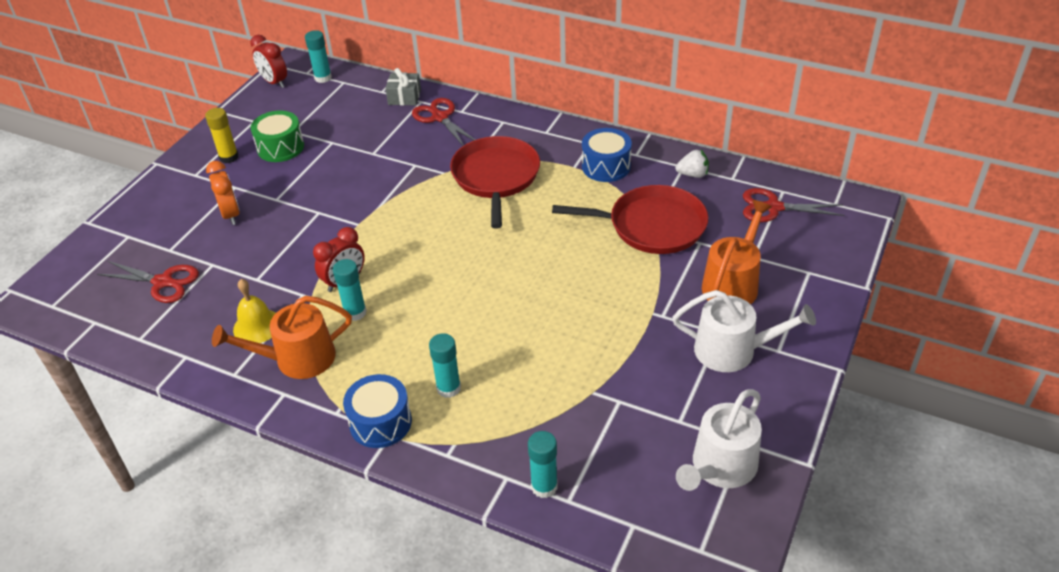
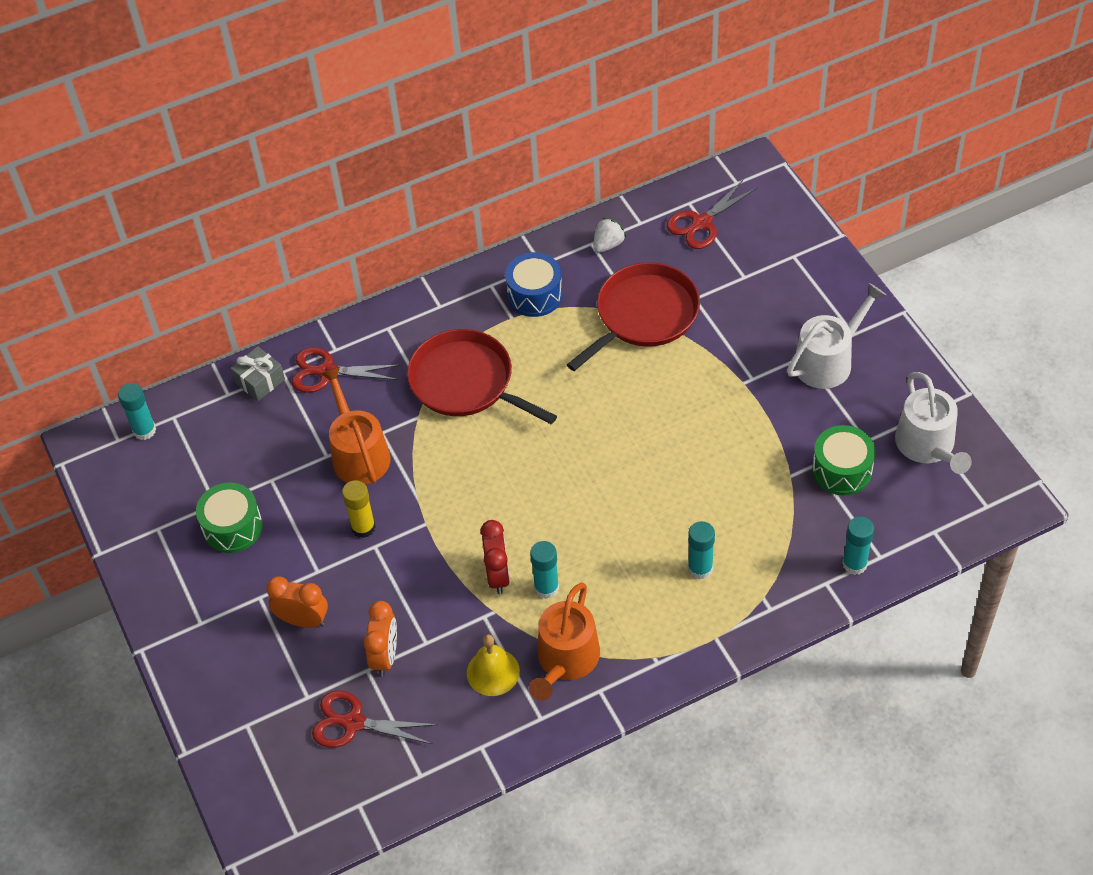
camera: 50 degrees left, 10 degrees up
(163, 282) = (353, 723): red scissors -> red scissors turned 135 degrees counterclockwise
(229, 157) = (201, 580): yellow glue stick -> yellow glue stick (363, 527)
(230, 266) = (385, 656): none -> orange clock
(274, 82) = (103, 477): red clock -> none
(380, 422) = (696, 636): blue drum -> none
(632, 422) = (842, 470): none -> green drum
(732, 284) = (760, 311): orange watering can -> orange watering can (358, 454)

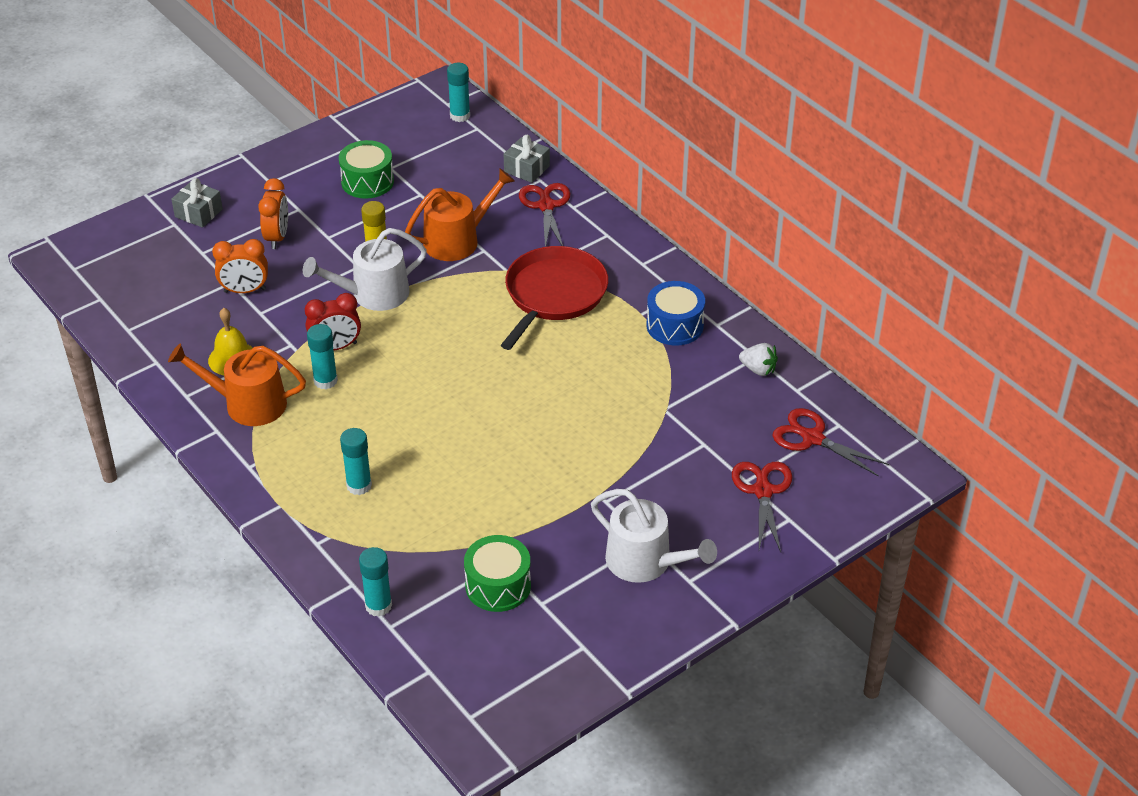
camera: 75 degrees right, 10 degrees down
(234, 699) = (198, 213): none -> grey gift
(353, 723) = (178, 283): red scissors -> red scissors (763, 491)
(643, 315) = (670, 407): red pan -> none
(928, 446) = (544, 658): white watering can -> white watering can (373, 294)

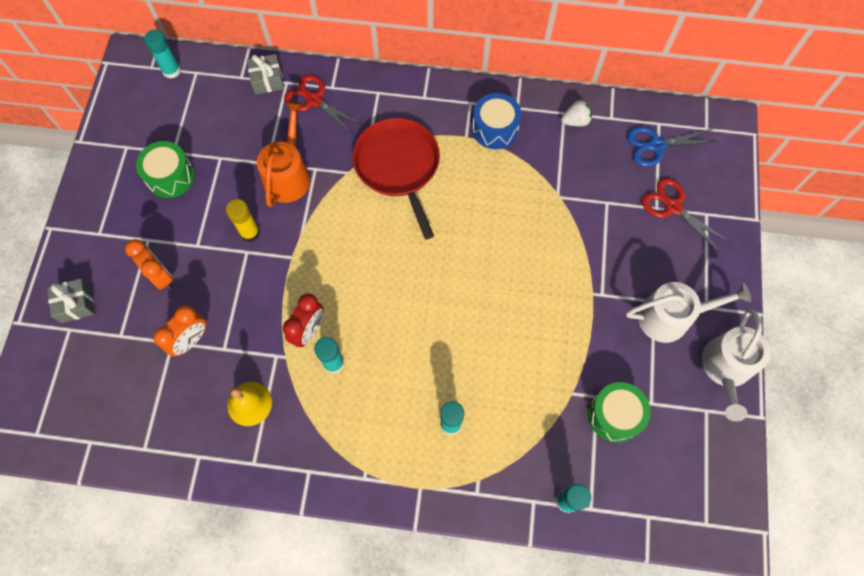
camera: 45 degrees left, 25 degrees up
(248, 404) = (304, 430): orange watering can -> none
(373, 294) = (283, 266): white watering can -> white watering can (726, 368)
(812, 438) = (656, 145): red scissors -> blue scissors

